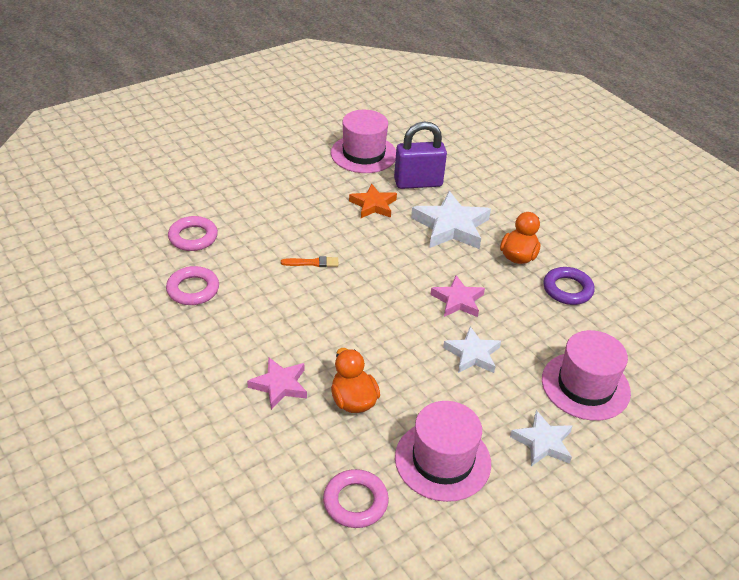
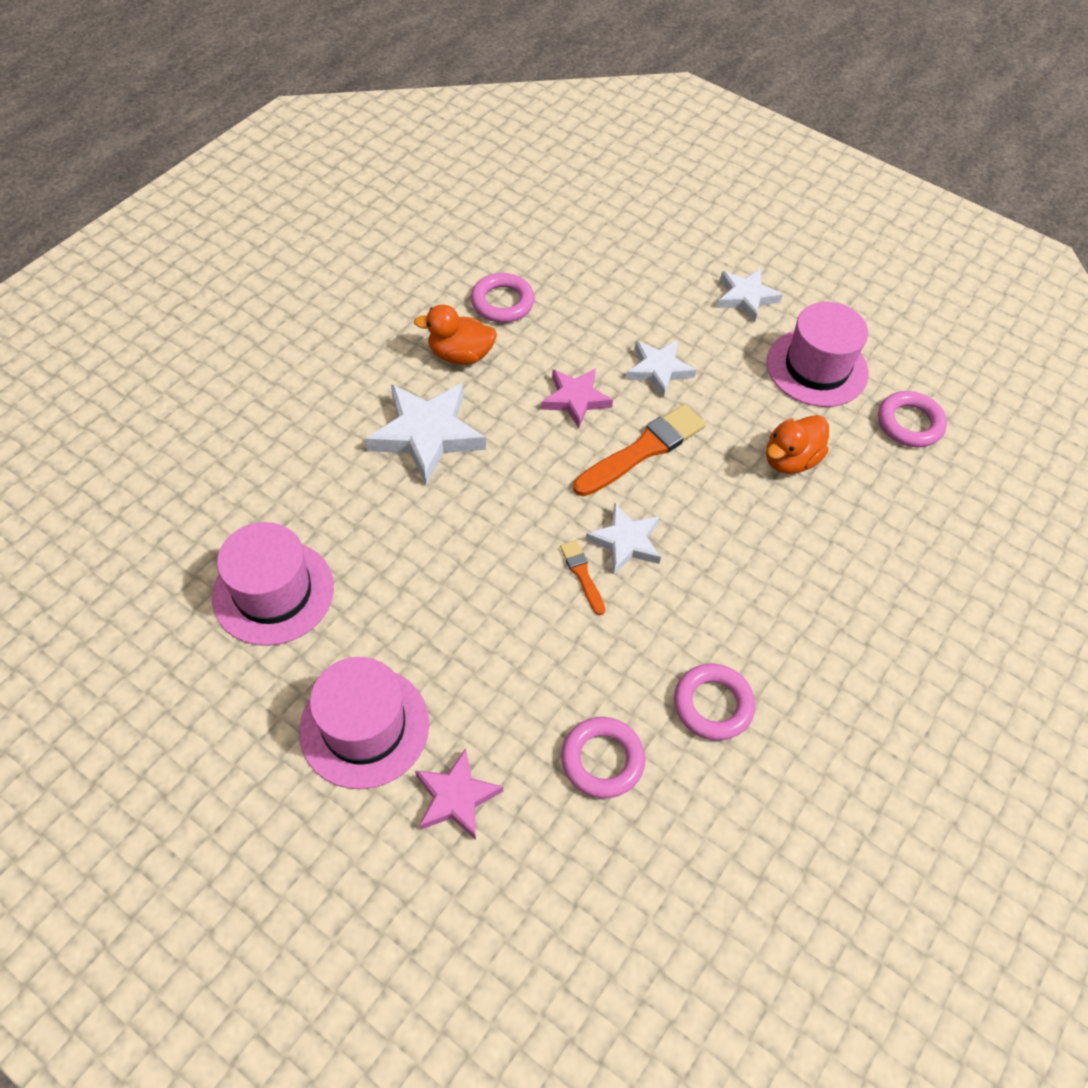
camera: 110 degrees left, 15 degrees up
(279, 385) = (813, 536): pink star -> pink star (456, 797)
(326, 288) = (626, 542): none -> white star
(373, 205) = (414, 539): orange star -> none
(398, 320) = (643, 450): none -> orange brush
(418, 183) = (332, 497): purple padlock -> none
(567, 289) = (502, 302): purple ring -> pink ring
(585, 386) = (650, 274): pink hat -> pink hat (364, 727)

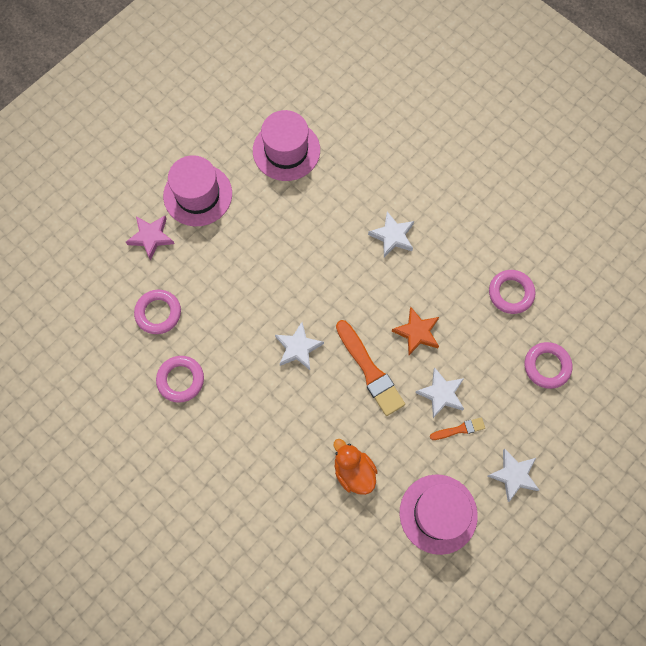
camera: 100 degrees right, 15 degrees up
(427, 435) = (392, 236): white star -> white star, size x0.62
(460, 355) = (461, 261): orange duck -> none
(575, 399) = (417, 332): pink star -> orange star
(582, 575) = (277, 318): orange brush -> orange brush (459, 429)
(909, 423) = (380, 571): pink ring -> pink ring (546, 366)

